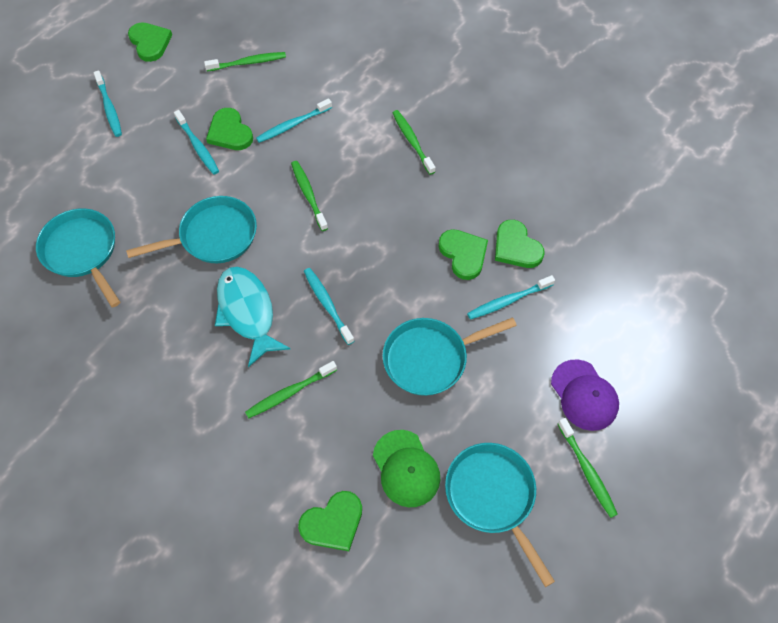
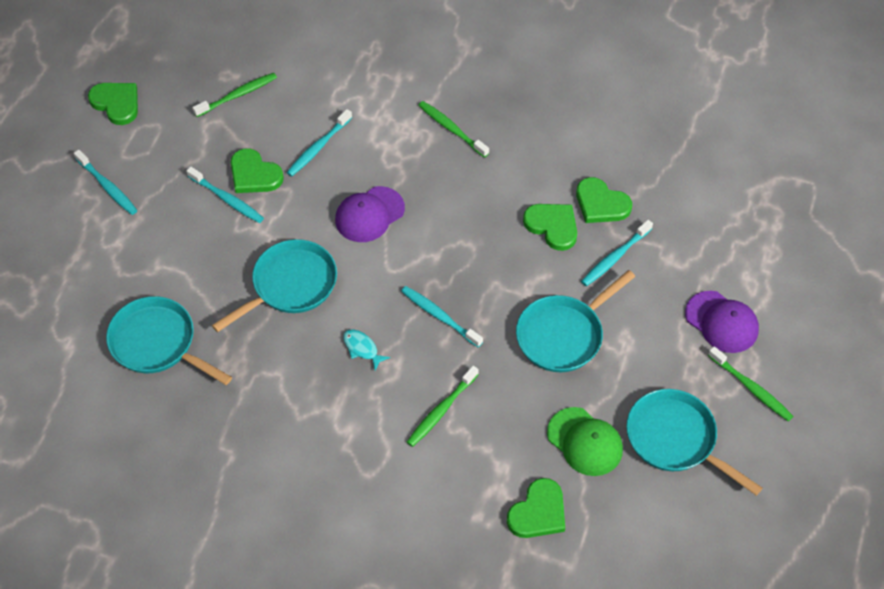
camera: 20 degrees left, 5 degrees down
(247, 312) = (362, 348): turquoise fish -> turquoise fish, size x0.45
(308, 195) = (369, 214): green toothbrush -> purple cap

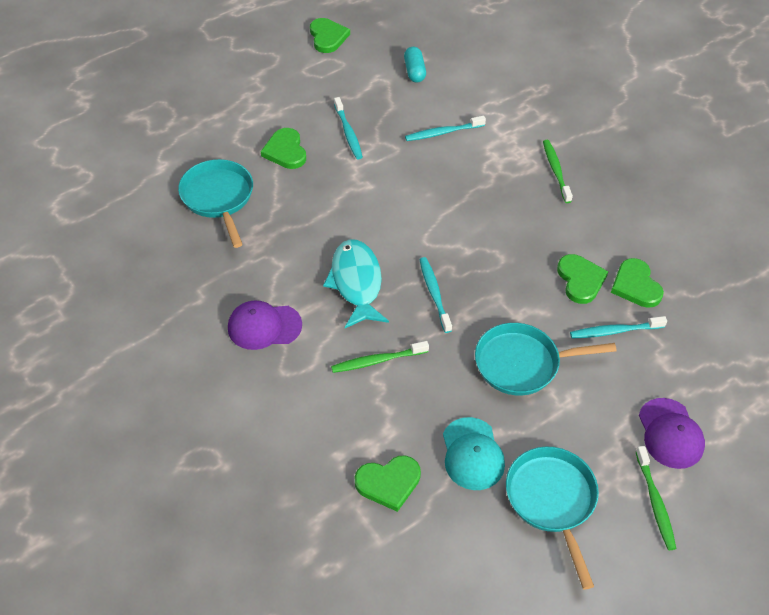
camera: 35 degrees right, 5 degrees down
(107, 187) = (275, 84): turquoise toothbrush -> none
(237, 95) = (414, 71): green toothbrush -> turquoise capsule
(254, 174) = (381, 127): green heart -> green heart (285, 151)
(290, 285) = (342, 211): turquoise pan -> none
(362, 348) = (356, 283): turquoise fish -> turquoise fish, size x2.22
(369, 214) = (442, 196): purple cap -> purple cap (264, 326)
(585, 442) = (472, 454): green cap -> turquoise cap

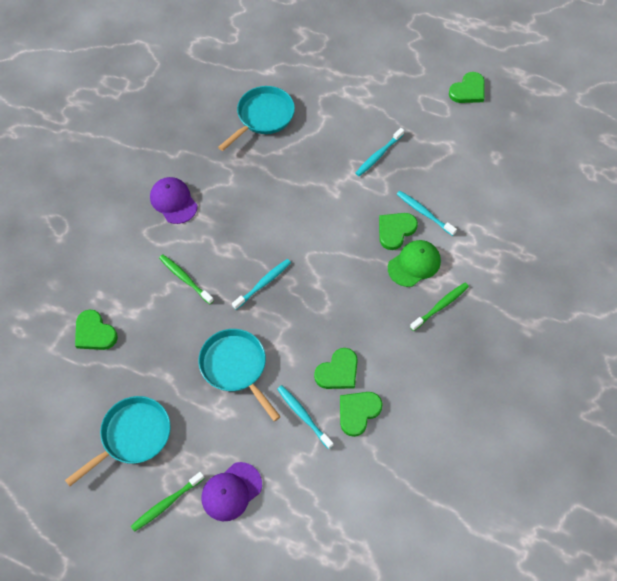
camera: 60 degrees right, 10 degrees up
(285, 151) = (332, 129): green heart -> green heart (395, 230)
(356, 283) = (242, 233): turquoise fish -> none
(414, 71) = (476, 162): turquoise capsule -> none
(472, 454) = (143, 371): turquoise cap -> none
(496, 167) = (414, 264): none -> green cap

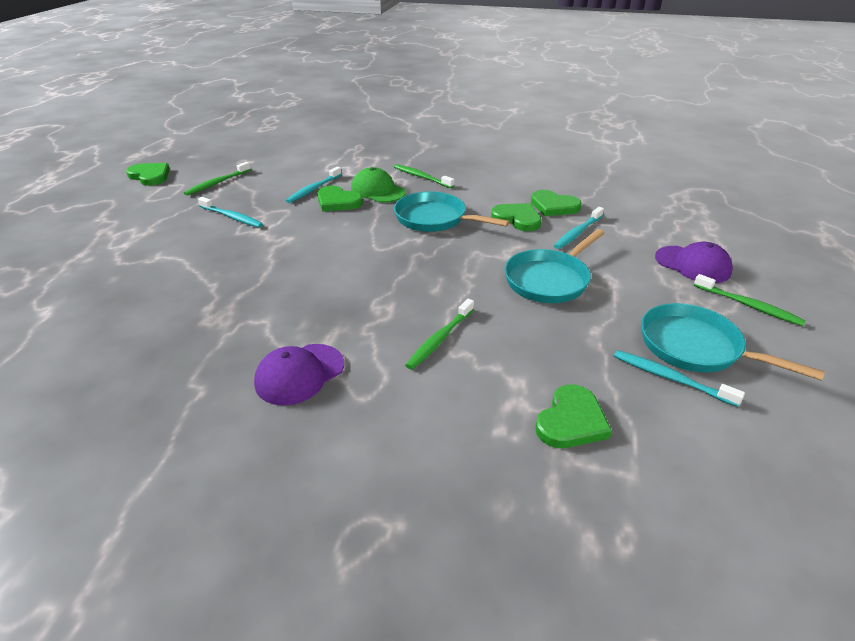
camera: 100 degrees left, 25 degrees down
(263, 117) = (141, 306): turquoise pan -> turquoise pan (435, 219)
(263, 284) = (428, 274): turquoise toothbrush -> turquoise toothbrush (671, 378)
(447, 140) = (217, 183): none -> green toothbrush

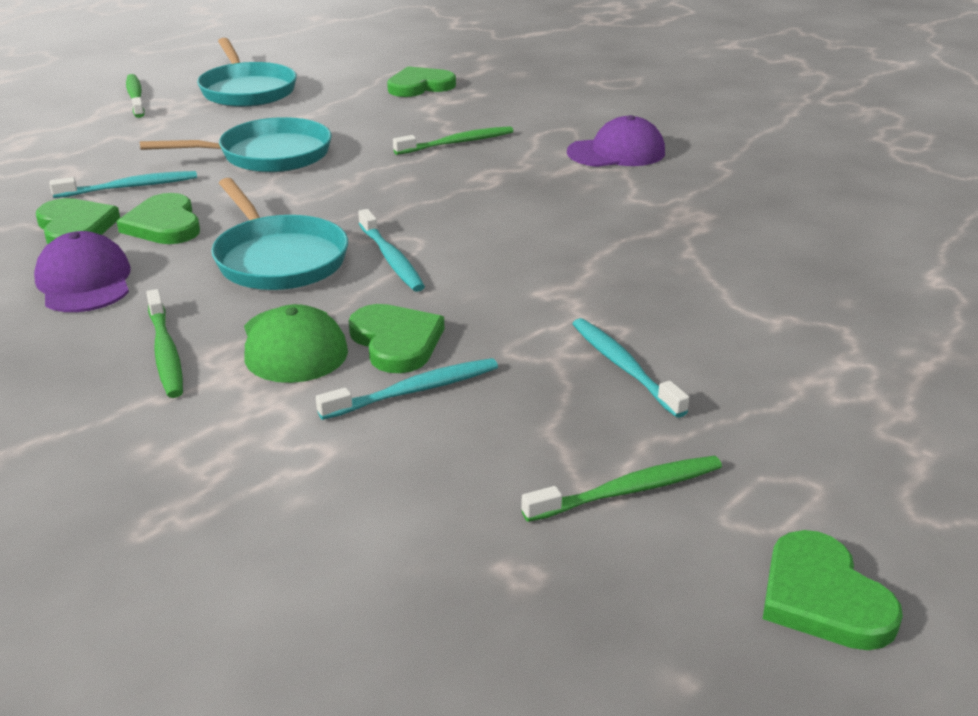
camera: 150 degrees left, 5 degrees down
(671, 378) = (306, 84): turquoise toothbrush -> turquoise toothbrush (391, 258)
(693, 264) = (94, 129): purple cap -> purple cap (84, 282)

